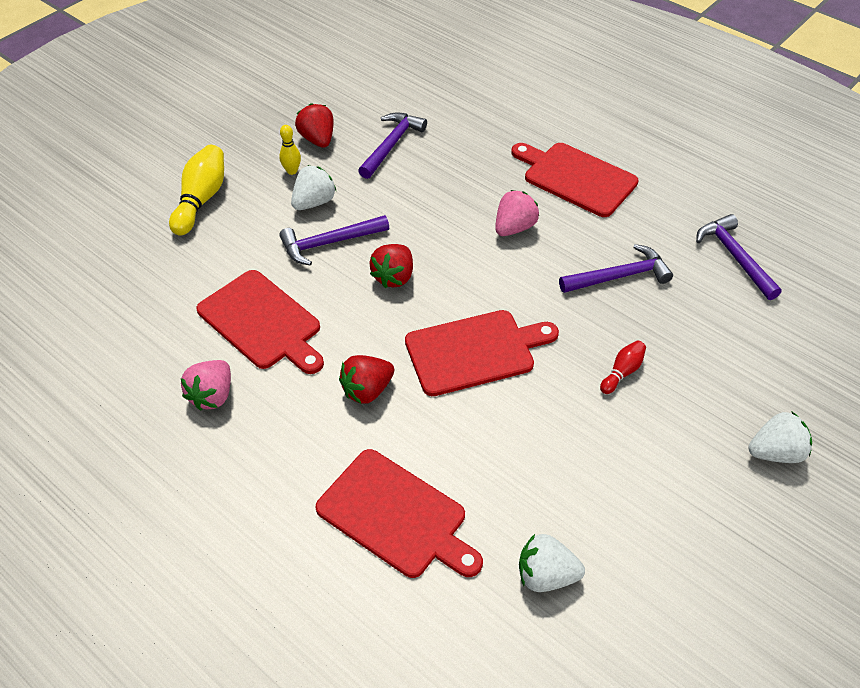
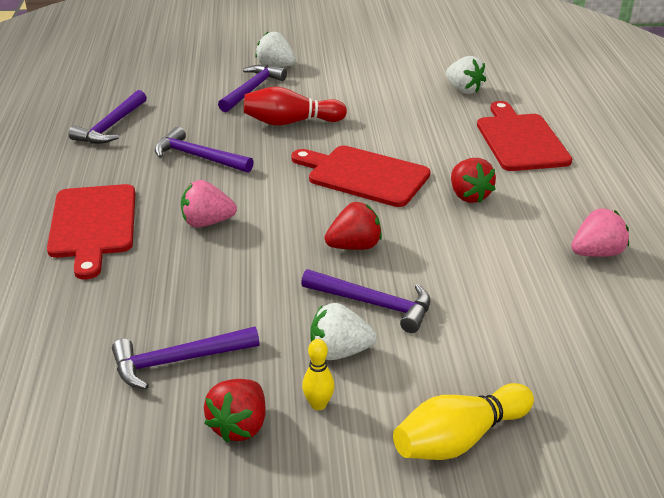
camera: 135 degrees left, 15 degrees down
(262, 322) = (507, 278): red cutting board -> none
(367, 390) = (469, 196): red strawberry -> red strawberry turned 60 degrees clockwise
(622, 372) = (291, 122): red bowling pin -> red bowling pin, size x1.83
(727, 392) = (252, 90): none -> purple hammer

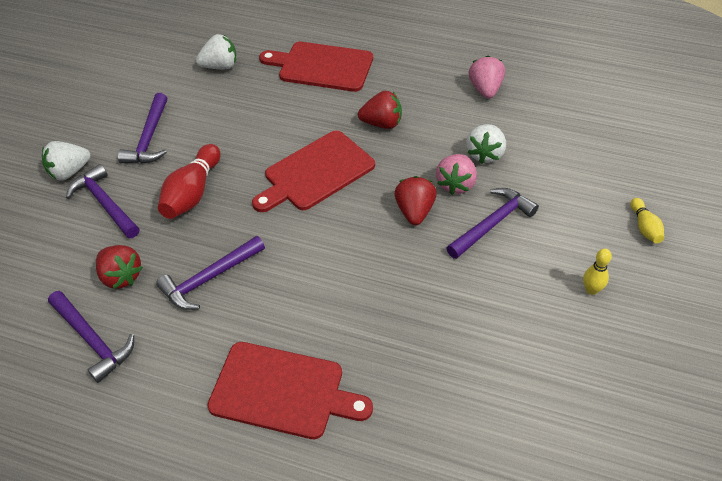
camera: 65 degrees left, 15 degrees up
(177, 361) = (514, 365): purple hammer -> purple hammer (149, 138)
(207, 222) = (328, 299): pink strawberry -> pink strawberry (456, 184)
(239, 426) = (600, 342): red strawberry -> red strawberry (121, 276)
(339, 352) = (539, 260): white strawberry -> white strawberry (485, 154)
(459, 439) = (644, 227): yellow bowling pin -> yellow bowling pin, size x0.55

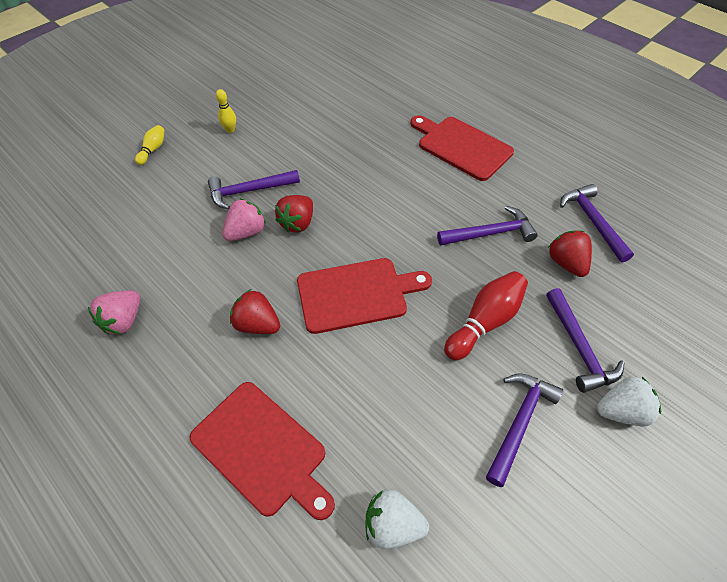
camera: 155 degrees left, 5 degrees up
(485, 154) = (197, 249): white strawberry -> none

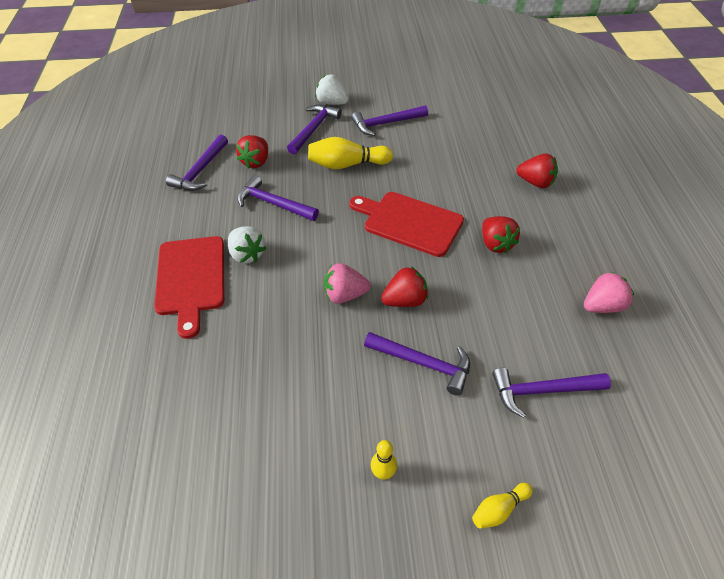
camera: 140 degrees left, 5 degrees down
(152, 222) = (542, 391): none -> purple hammer
(246, 232) = (456, 320): pink strawberry -> pink strawberry (345, 295)
(262, 450) = (535, 182): red cutting board -> red strawberry
(393, 524) = (487, 127): white strawberry -> white strawberry (247, 254)
(484, 322) = (347, 165): red bowling pin -> yellow bowling pin

